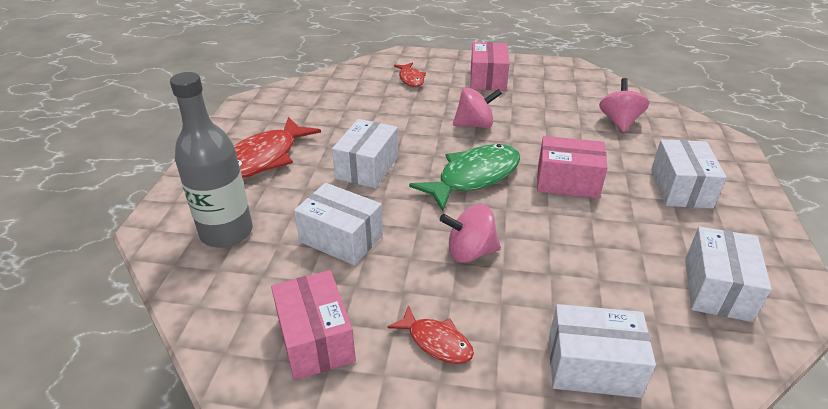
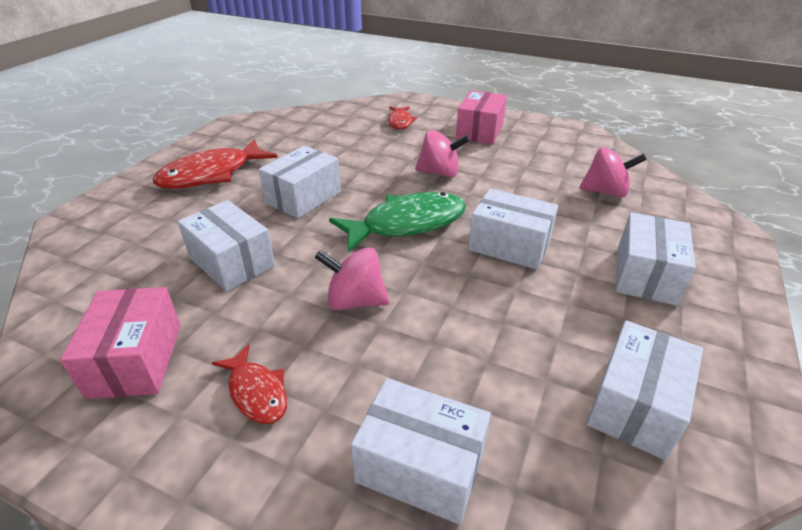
camera: 15 degrees right, 0 degrees up
(226, 232) = (130, 236): grey bottle -> none
(567, 182) = (509, 245): pink box -> white box
(619, 122) = (605, 192): pink spinning top -> pink spinning top turned 75 degrees clockwise

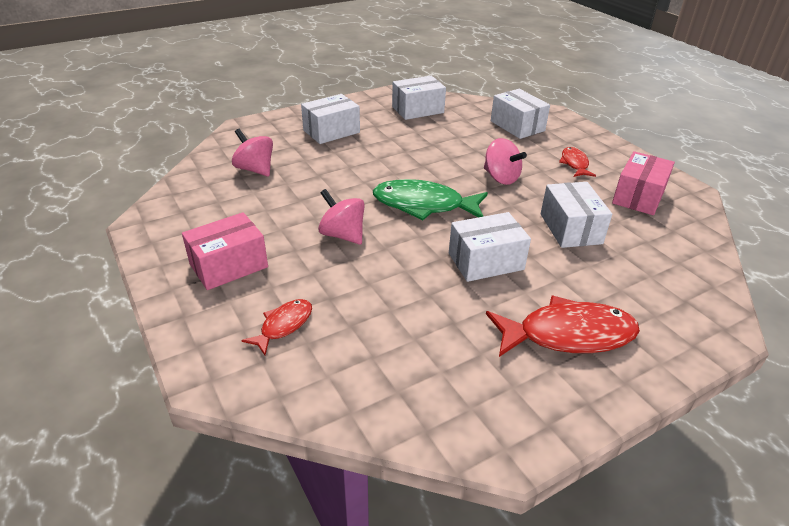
camera: 145 degrees left, 0 degrees up
(509, 245) = (376, 168): white box -> none

